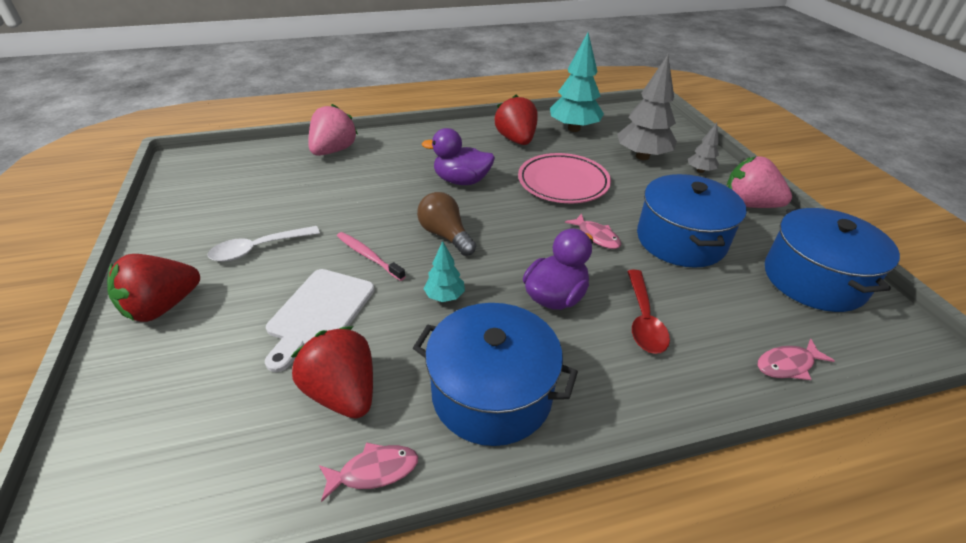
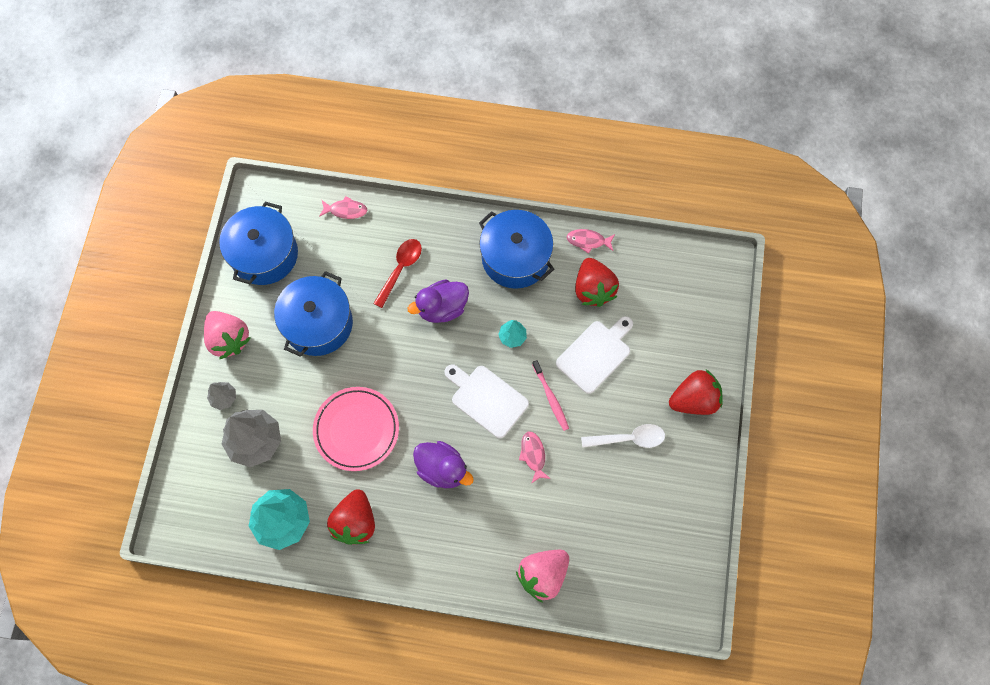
camera: 155 degrees left, 30 degrees up
(445, 235) = (487, 399): brown light bulb -> white cutting board
(596, 236) = (376, 352): pink fish -> pink fish (533, 455)

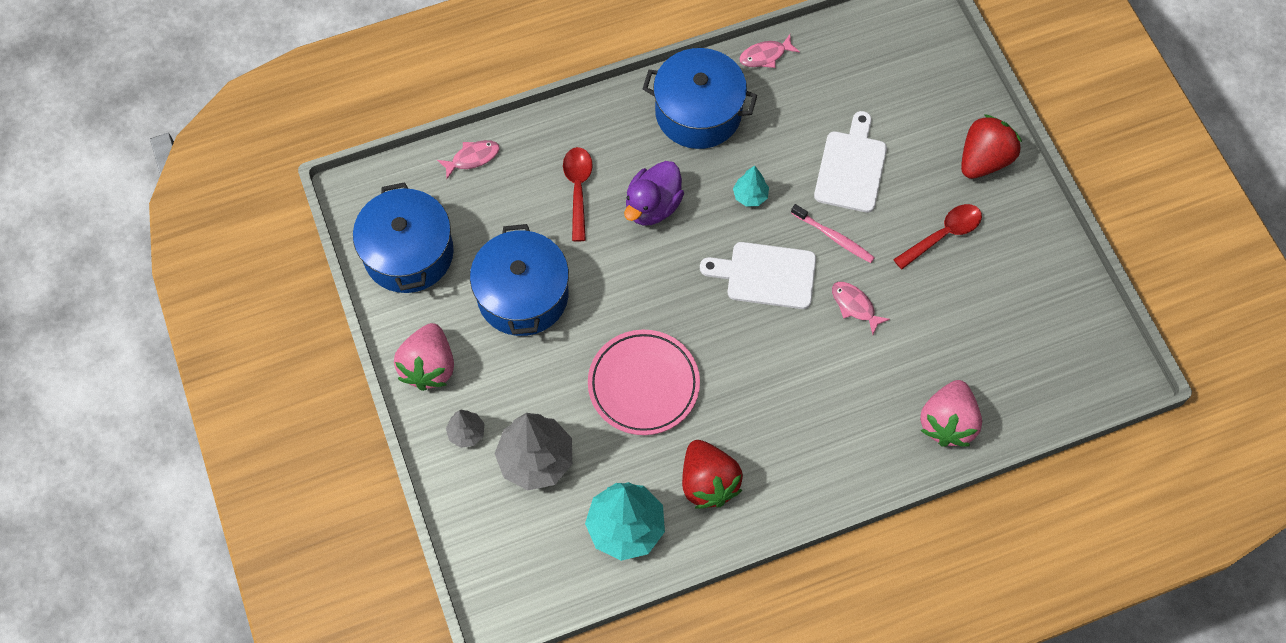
camera: 30 degrees left, 5 degrees down
(229, 339) = (429, 366): pink strawberry -> pink strawberry turned 75 degrees clockwise
(442, 469) = (767, 374): purple duck -> none
(593, 289) = (804, 102): red strawberry -> none
(628, 438) = (943, 235): white spoon -> red spoon

